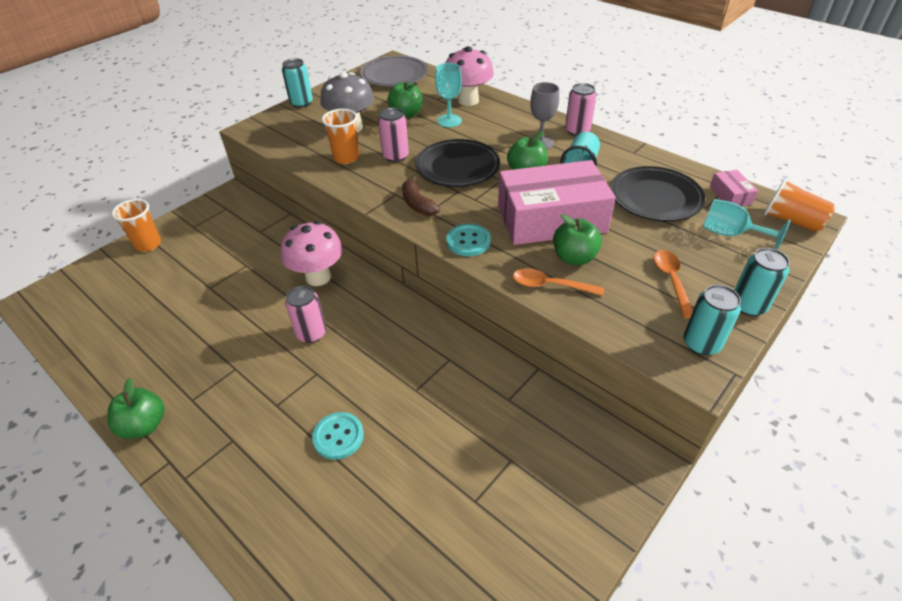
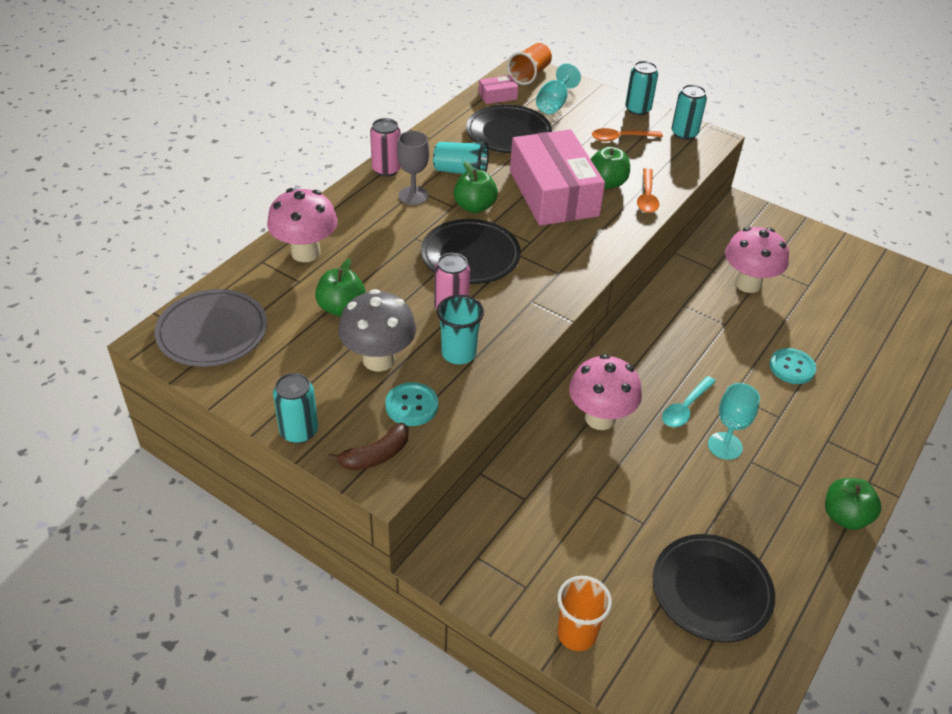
camera: 100 degrees left, 0 degrees up
(135, 315) = (711, 590): none -> black plate
(311, 333) = (685, 408): pink can -> turquoise spoon
(346, 158) = (458, 353): orange cup -> turquoise cup
(417, 204) = (546, 282): brown banana -> brown banana (375, 456)
(449, 121) = (361, 267): turquoise goblet -> turquoise goblet (725, 446)
(468, 241) = (601, 244): turquoise button -> turquoise button (411, 406)
(480, 429) = (748, 284): none -> pink mushroom

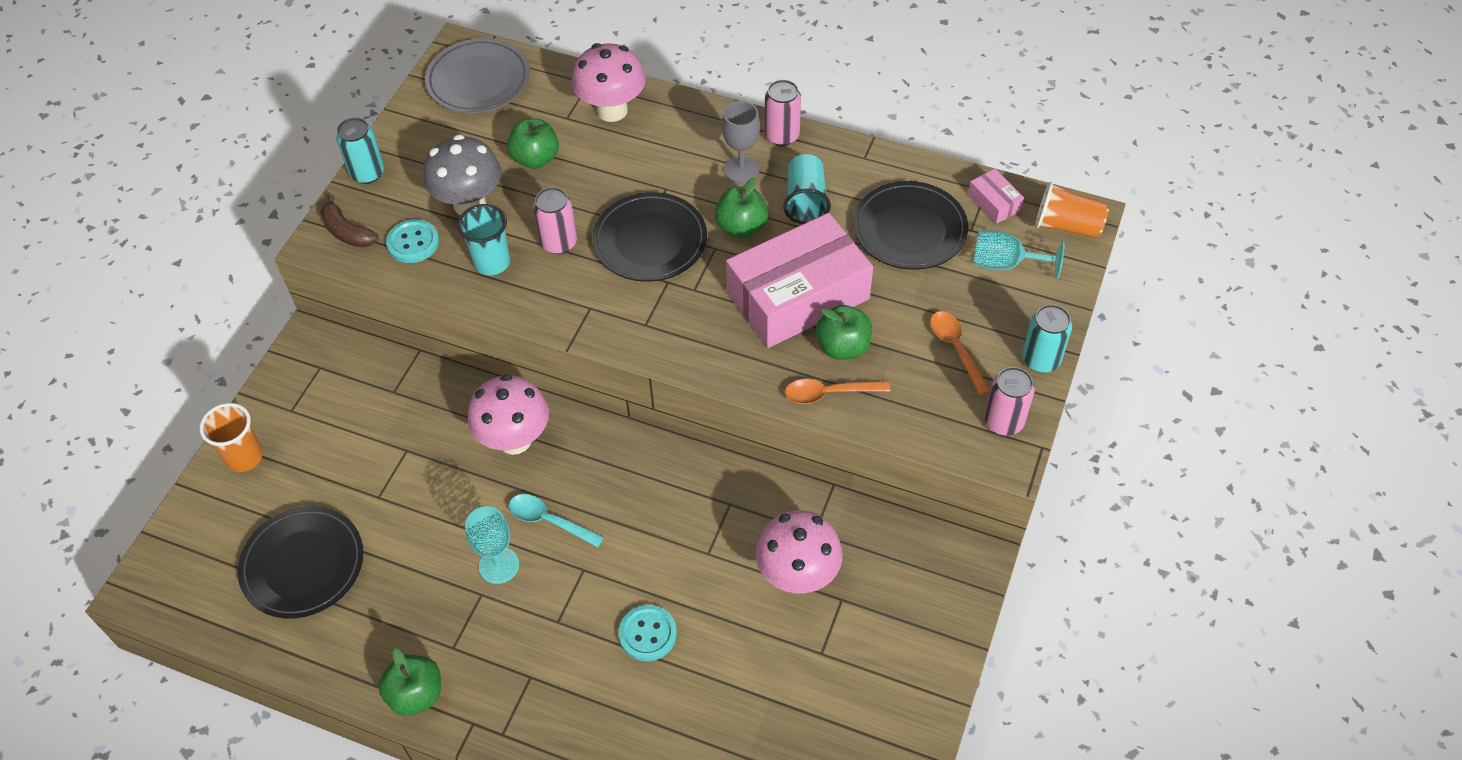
camera: 80 degrees right, 10 degrees up
(684, 133) = (1003, 421): turquoise can -> pink can

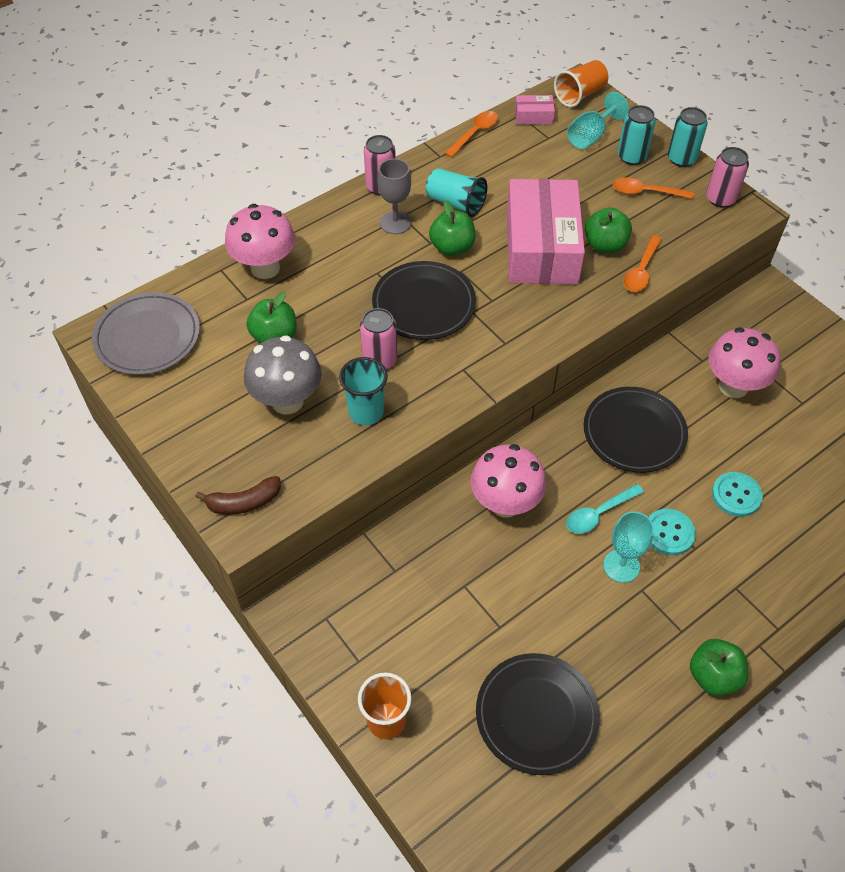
camera: 60 degrees left, 0 degrees up
(367, 173) = (185, 460): turquoise can -> turquoise can (631, 157)
(413, 243) = (298, 458): turquoise button -> turquoise button (669, 533)
(909, 229) = (525, 165): black plate -> black plate (634, 432)
(922, 168) = (474, 134): none -> orange spoon

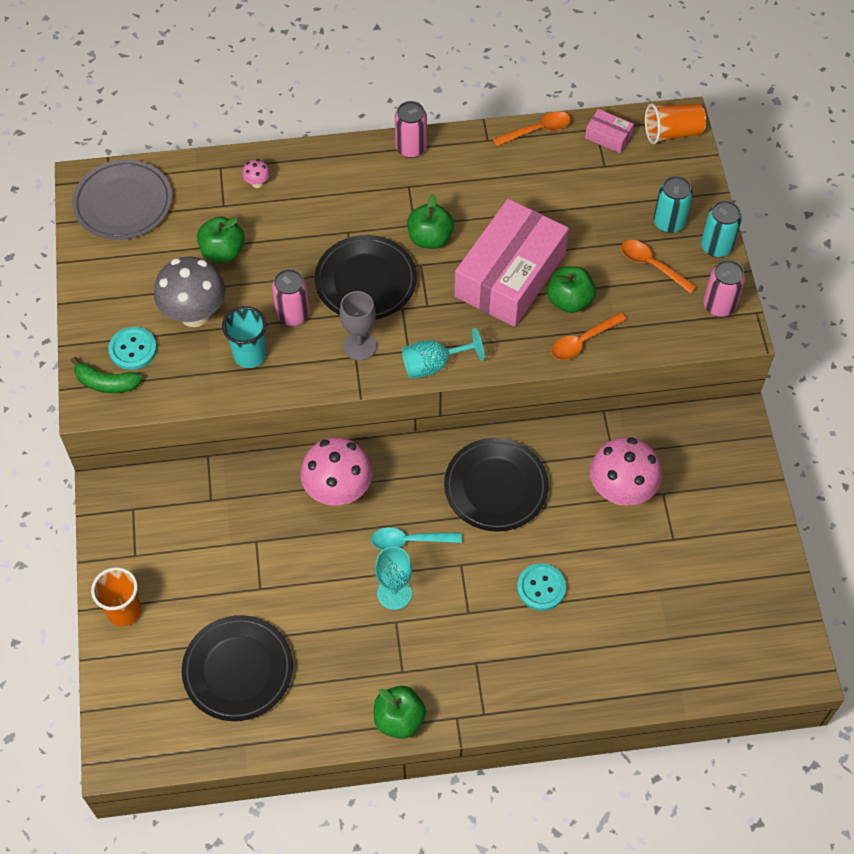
camera: 30 degrees right, 5 degrees up
(244, 502) = (106, 383): brown banana -> green banana
(265, 268) = (257, 183): pink mushroom -> pink mushroom, size x0.42
(395, 223) = (398, 190): grey goblet -> grey goblet (359, 346)
(455, 203) = (465, 195): turquoise cup -> none
(590, 136) = (646, 183): turquoise goblet -> turquoise goblet (433, 365)
(669, 533) = (456, 588): turquoise button -> turquoise button (133, 349)

